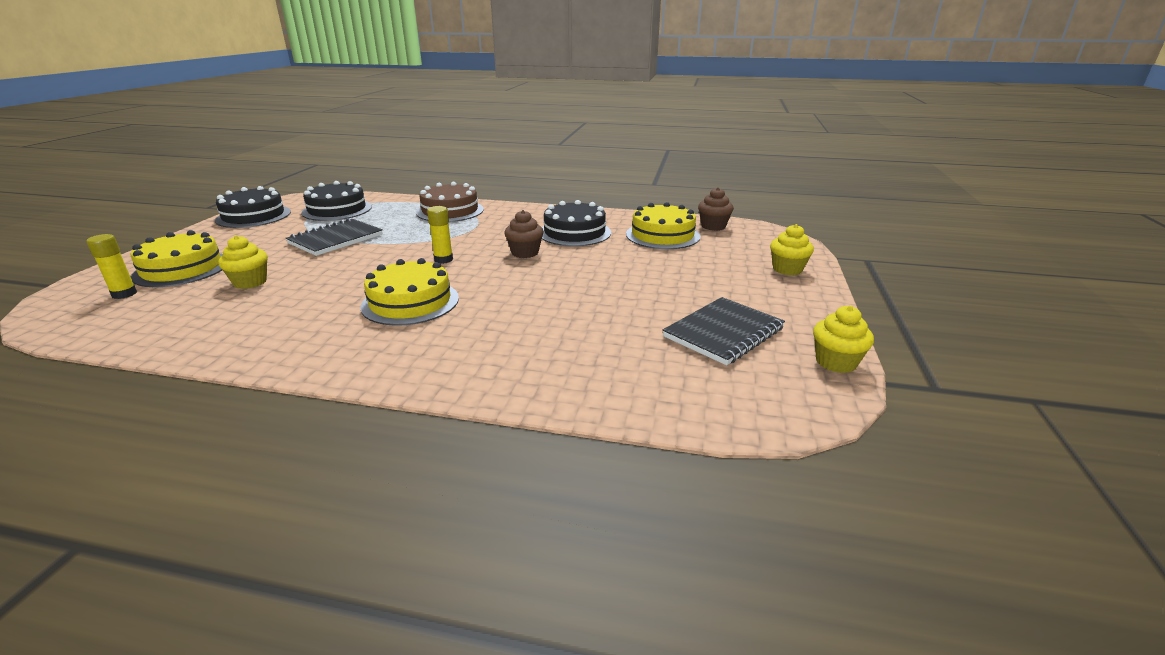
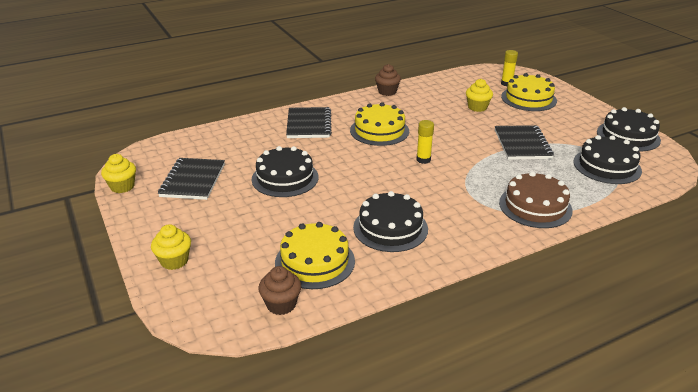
camera: 140 degrees right, 5 degrees up
(469, 349) = (309, 124): none -> black notebook
(525, 253) = (387, 188): brown cupcake -> brown cupcake (387, 92)
(606, 294) = (285, 178): none -> black cake

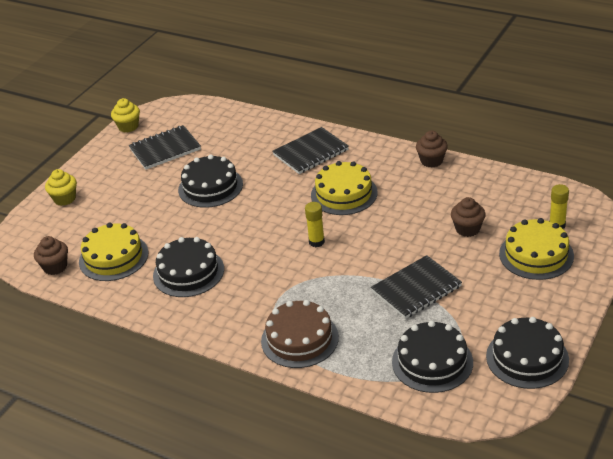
camera: 60 degrees right, 5 degrees up
(477, 107) = (467, 229): yellow cupcake -> brown cupcake

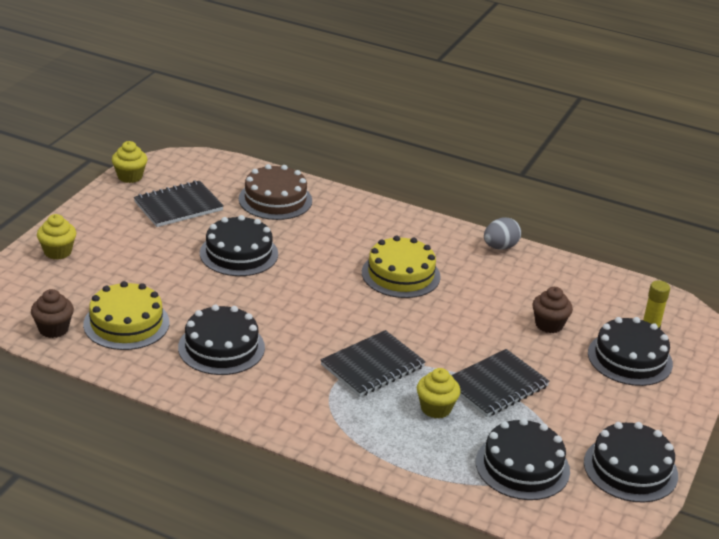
camera: 10 degrees left, 5 degrees down
(299, 339) = (364, 431): brown cake -> brown cake (275, 200)
(311, 152) = (357, 225): black notebook -> black notebook (373, 366)
(316, 242) = (373, 325): yellow glue stick -> none
(362, 314) = (436, 408): none -> yellow cupcake
(431, 161) = (500, 247): brown cupcake -> grey egg
(536, 255) = (630, 358): yellow cake -> black cake

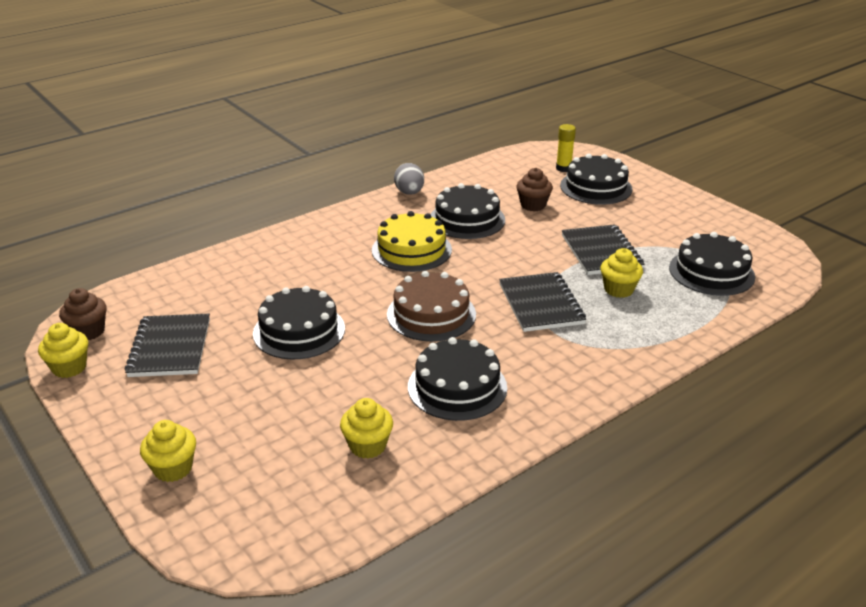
camera: 60 degrees left, 0 degrees up
(53, 329) = (336, 512): brown cupcake -> brown cupcake (88, 331)
(126, 323) = (367, 446): yellow cake -> yellow cupcake
(275, 200) = (223, 282): brown cake -> brown cake (431, 314)
(630, 469) = (729, 228): black cake -> black cake (467, 219)

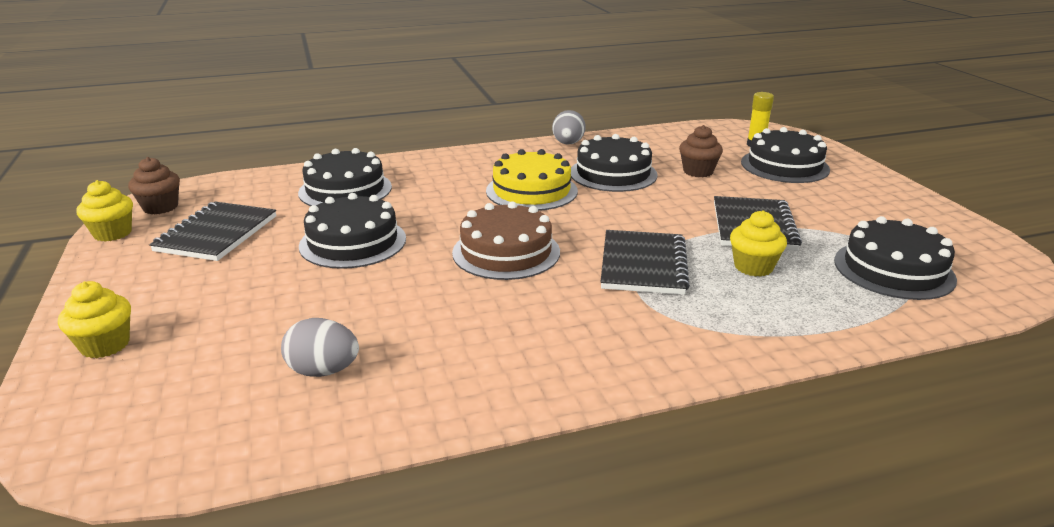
camera: 20 degrees right, 5 degrees down
(367, 446) = (323, 371): yellow cupcake -> grey egg
(457, 387) = (478, 330): black cake -> black cake (345, 190)

